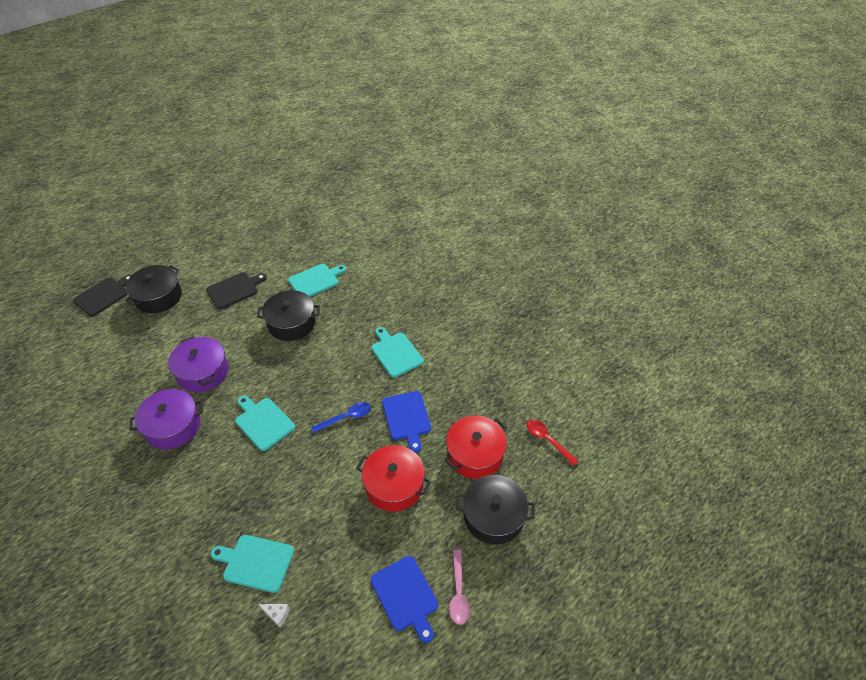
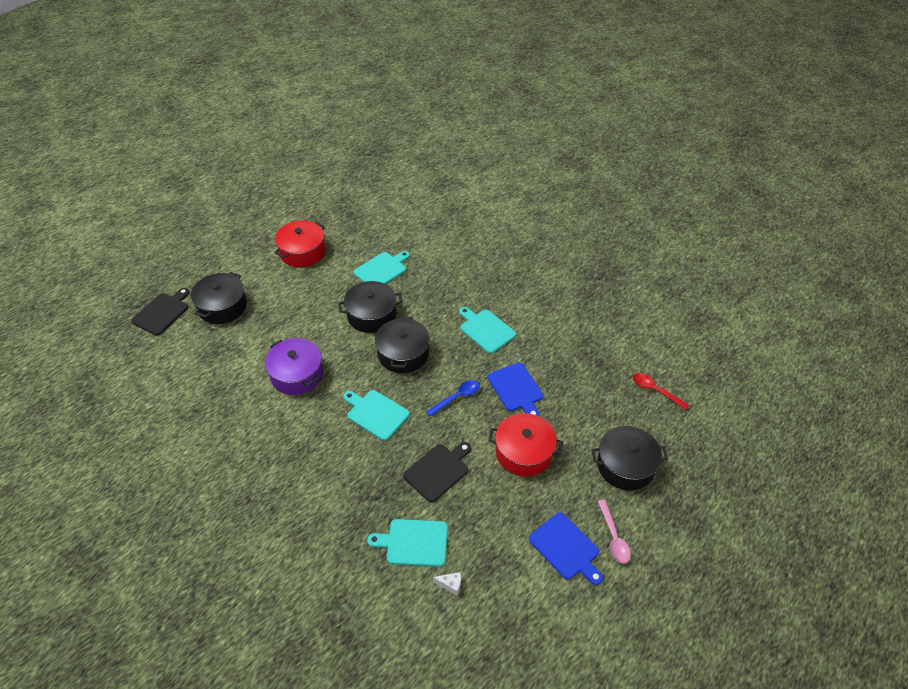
camera: 10 degrees left, 0 degrees up
(173, 426) = (285, 431): purple pot -> none
(234, 290) = (300, 289): black cutting board -> black cutting board (438, 471)
(308, 366) = (403, 354): none -> black pot
(475, 454) = (591, 413): red pot -> red pot (302, 252)

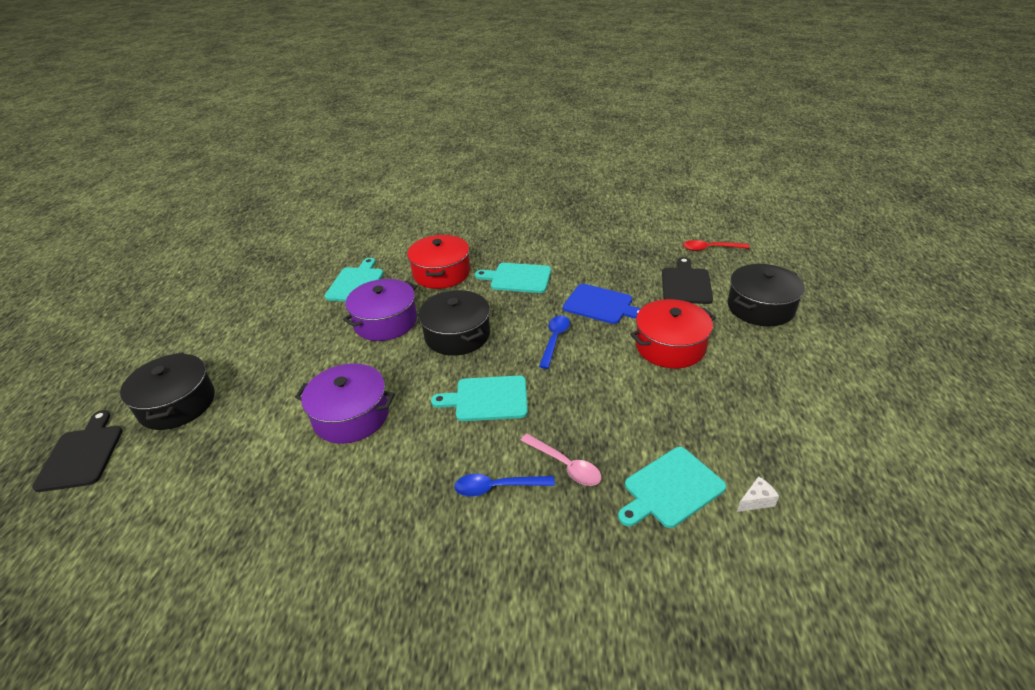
camera: 35 degrees left, 10 degrees down
(302, 252) = (243, 309): red pot -> red pot (441, 273)
(328, 474) = (497, 487): none -> blue spoon
(371, 315) = (385, 322): black pot -> purple pot
(438, 471) = (613, 409): black cutting board -> black cutting board (686, 284)
(566, 548) = (804, 395): blue cutting board -> none
(613, 537) = (826, 362): pink spoon -> pink spoon (565, 465)

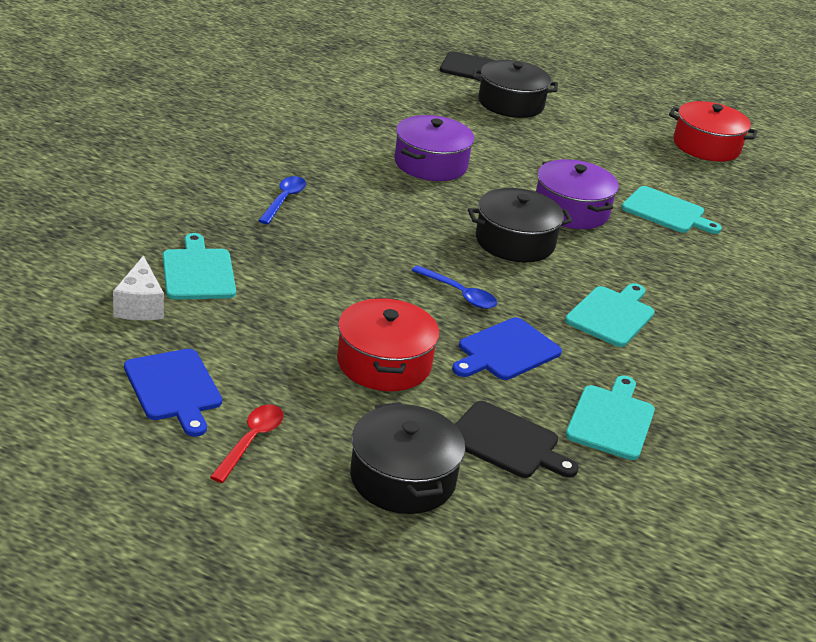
camera: 105 degrees right, 5 degrees down
(441, 273) = (658, 267): red pot -> red pot (706, 146)
(487, 399) = (396, 227): turquoise cutting board -> turquoise cutting board (611, 420)
(565, 465) = (275, 235): pink spoon -> none
(710, 248) = (593, 520): red spoon -> red spoon (251, 441)
(756, 501) = (140, 306): white cheese -> white cheese, size x1.72
(816, 428) = (174, 388): none -> blue cutting board

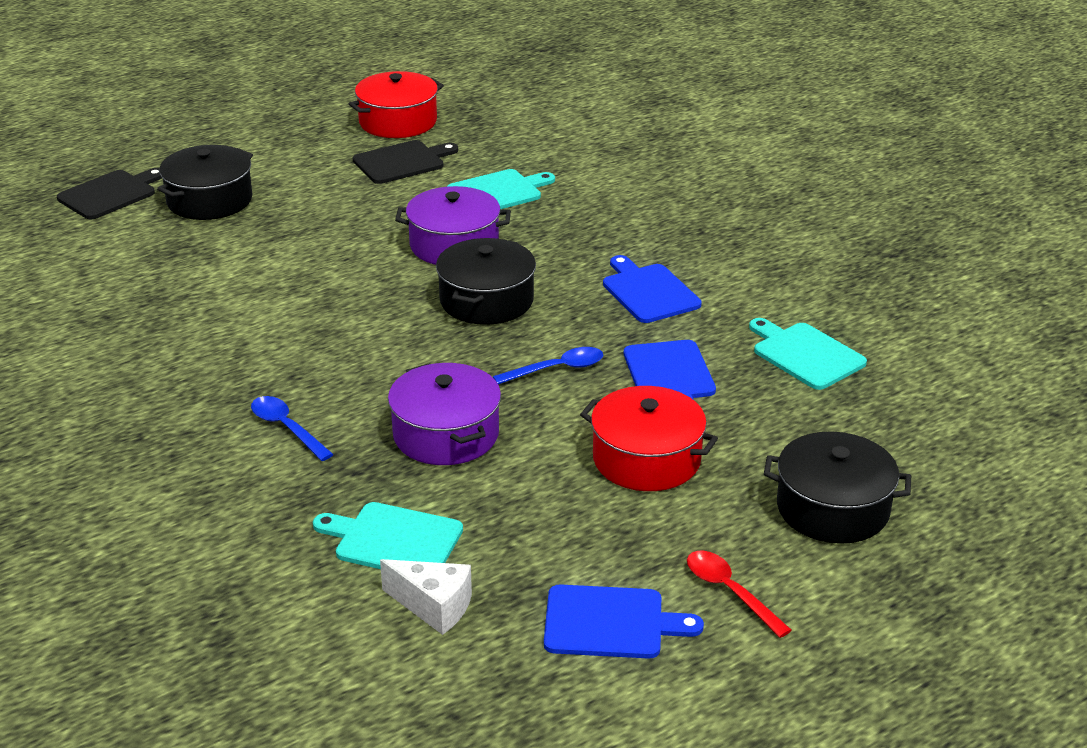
camera: 55 degrees left, 0 degrees up
(430, 164) = (292, 299): purple pot -> purple pot (446, 434)
(507, 442) = (809, 426): black cutting board -> black cutting board (402, 162)
(612, 315) = (649, 292): turquoise cutting board -> blue cutting board

